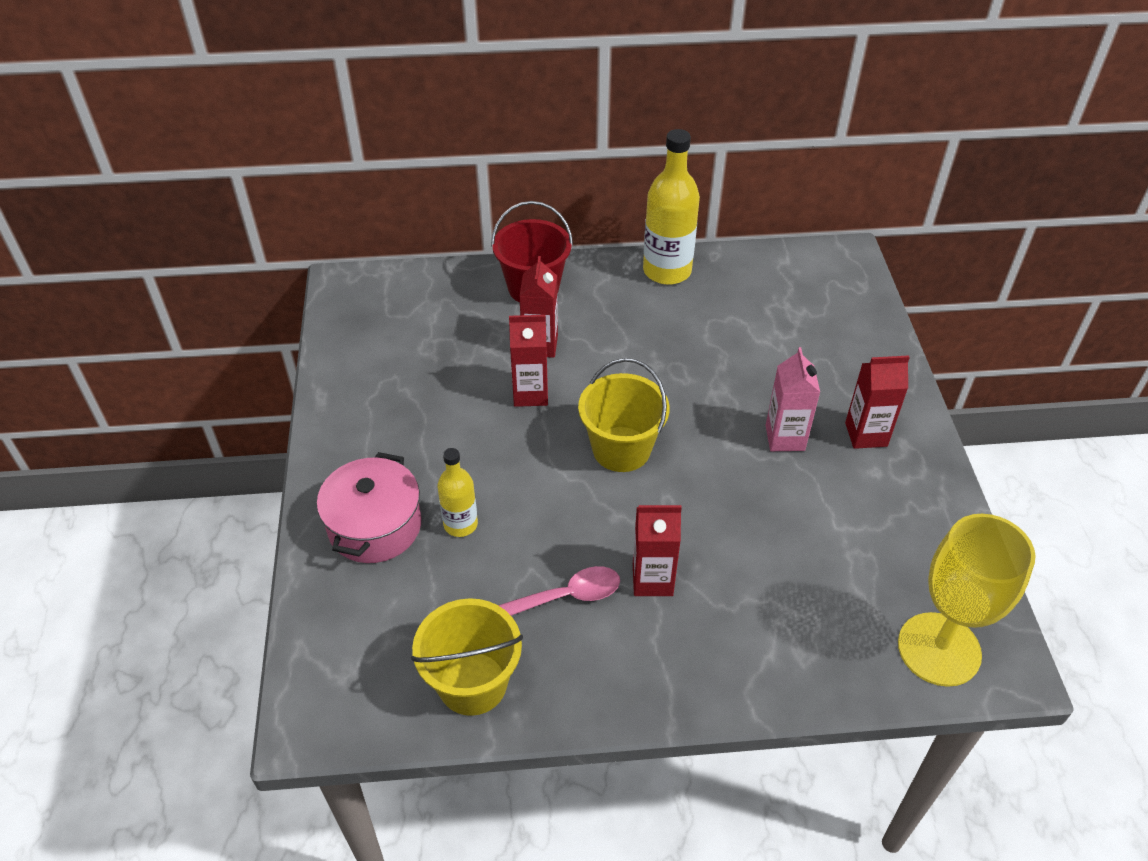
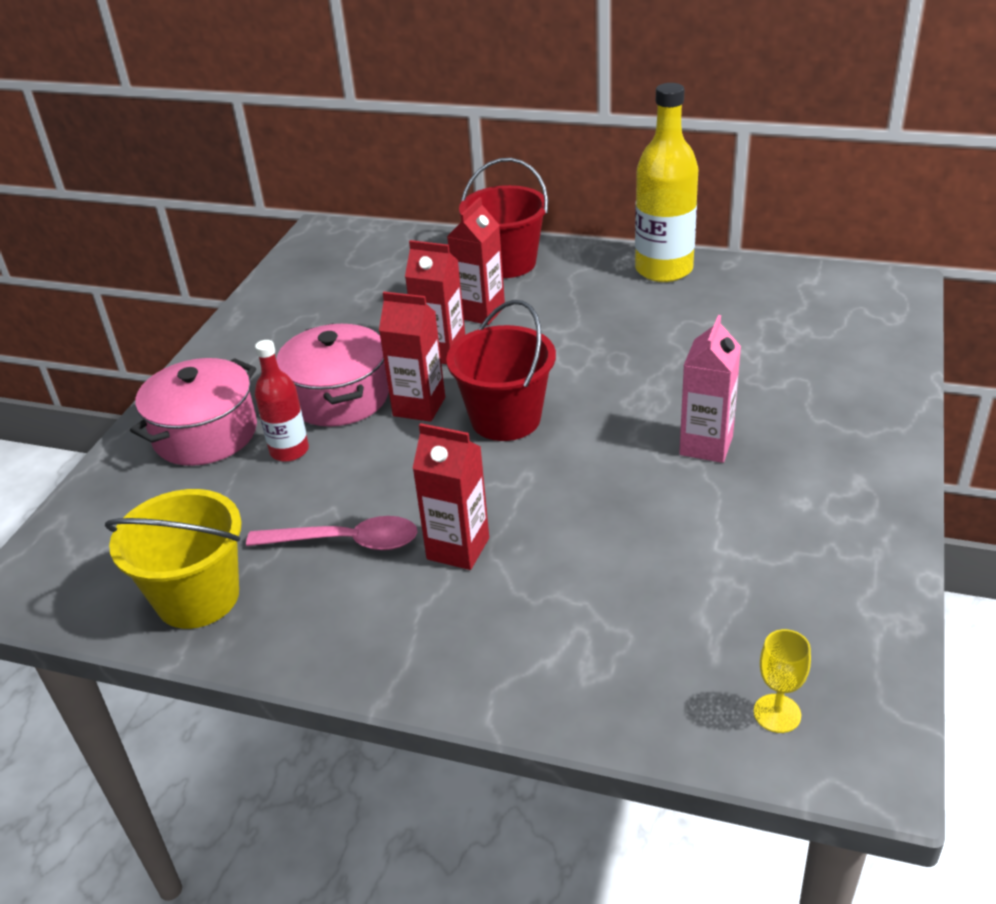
camera: 25 degrees right, 10 degrees down
(460, 524) = (289, 451): yellow bottle -> red bottle
(470, 460) = (339, 397): none -> pink pot
(621, 449) = (505, 419): yellow bucket -> red bucket
(866, 434) = (813, 462): red carton -> red carton (419, 407)
(939, 649) = (777, 713): yellow goblet -> yellow goblet, size x0.40

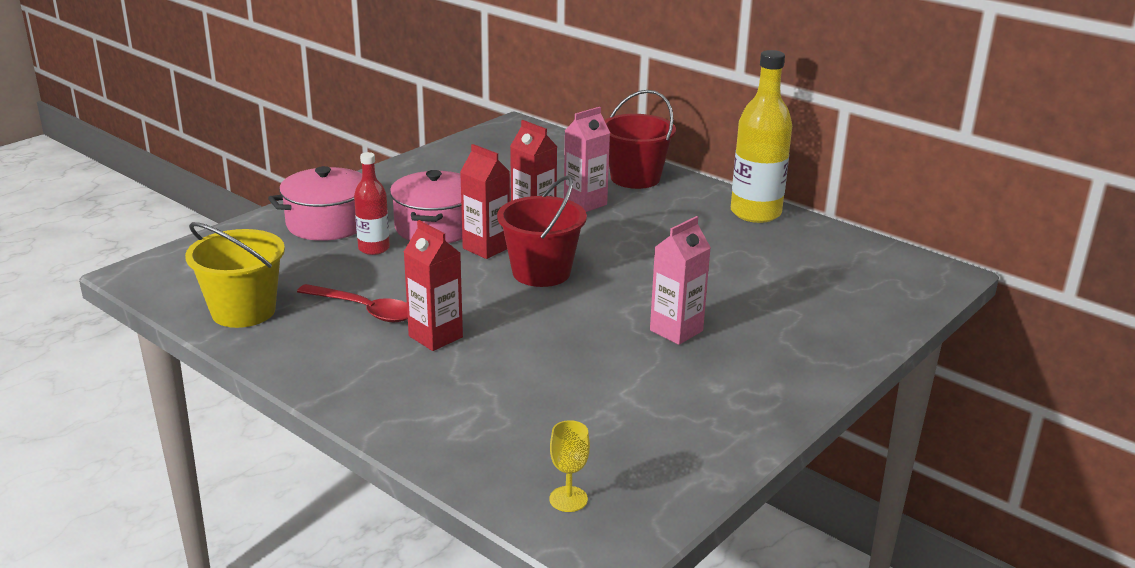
camera: 20 degrees right, 10 degrees down
(346, 542) = (364, 310): pink spoon -> red spoon
(480, 312) = (585, 203): red carton -> pink carton

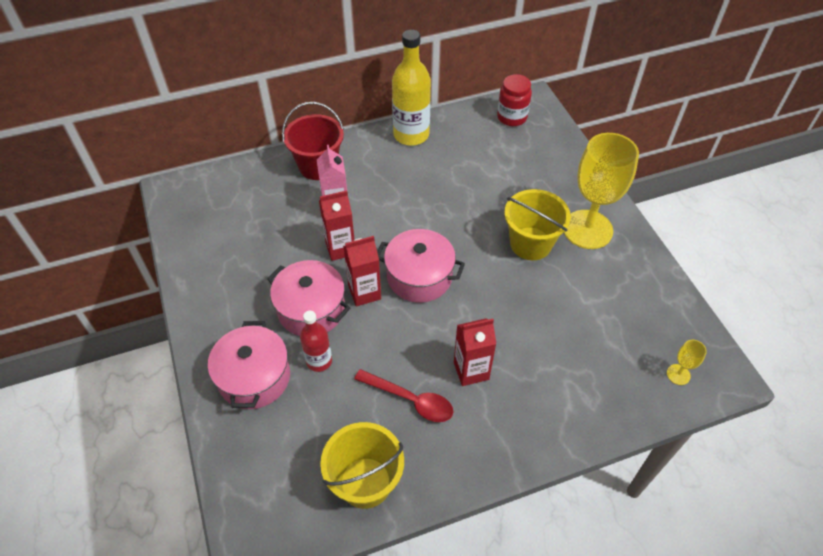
camera: 60 degrees left, 25 degrees up
(364, 310) = (411, 400): red spoon -> red spoon turned 60 degrees clockwise
(541, 272) = (419, 277): red bucket -> pink pot
(676, 331) = (530, 243): pink carton -> yellow bucket
(754, 367) = (587, 229): none -> yellow goblet
(885, 266) = (512, 117): none -> red jar

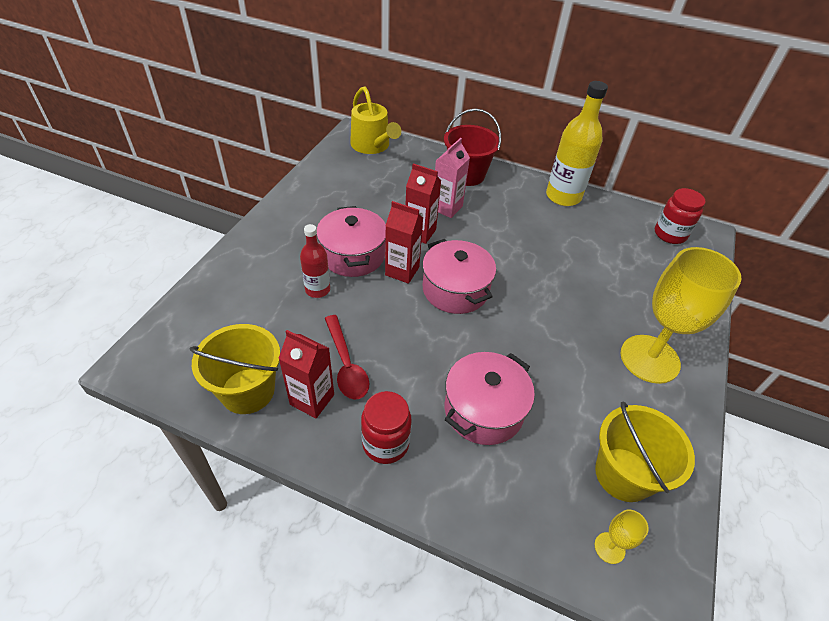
camera: 40 degrees right, 5 degrees down
(204, 193) = (372, 146): none -> yellow watering can
(254, 377) = (266, 268): pink pot -> pink pot (483, 410)
(471, 370) = (416, 382): red carton -> red carton (312, 399)
(499, 430) = (385, 443): none -> red jar
(530, 243) = (579, 332): yellow bucket -> yellow bucket (623, 474)

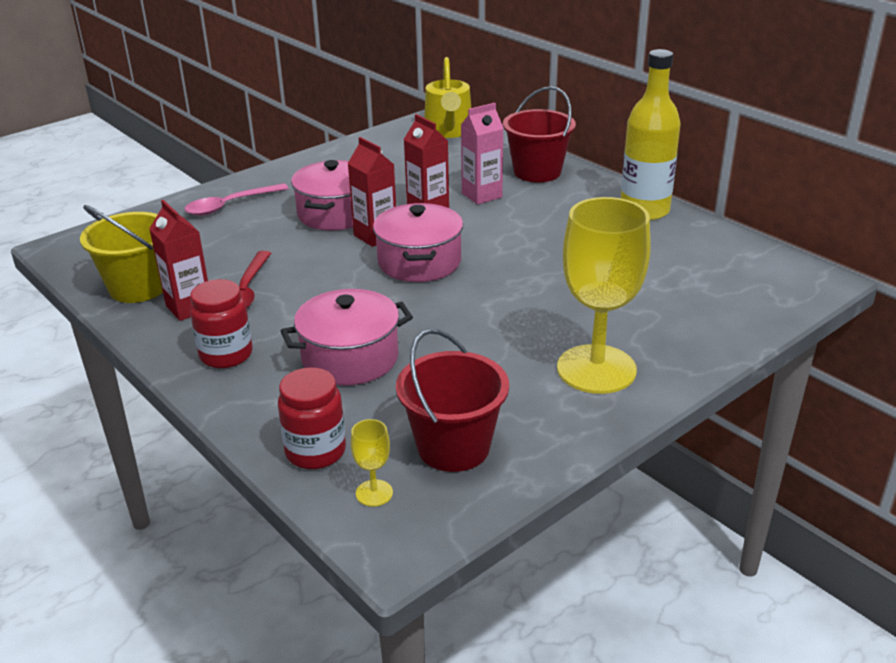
camera: 30 degrees right, 15 degrees down
(257, 269) = (230, 205): none -> pink spoon
(317, 290) = (273, 232): red bottle -> none
(623, 474) = (453, 447): yellow bucket -> red bucket
(670, 234) = (760, 271): red jar -> red jar (315, 451)

